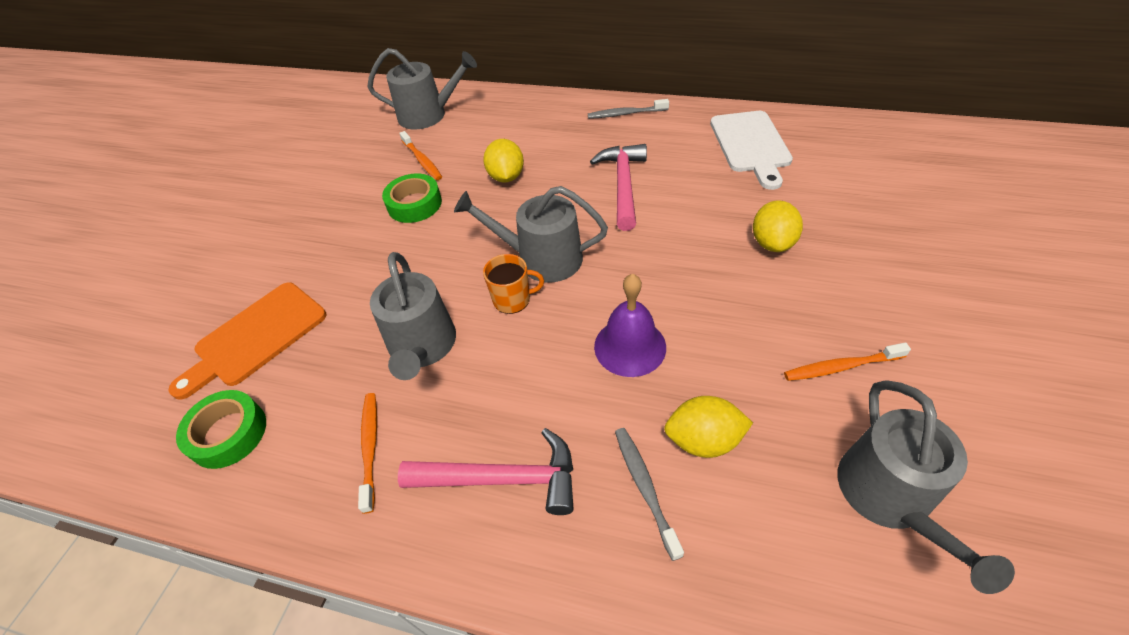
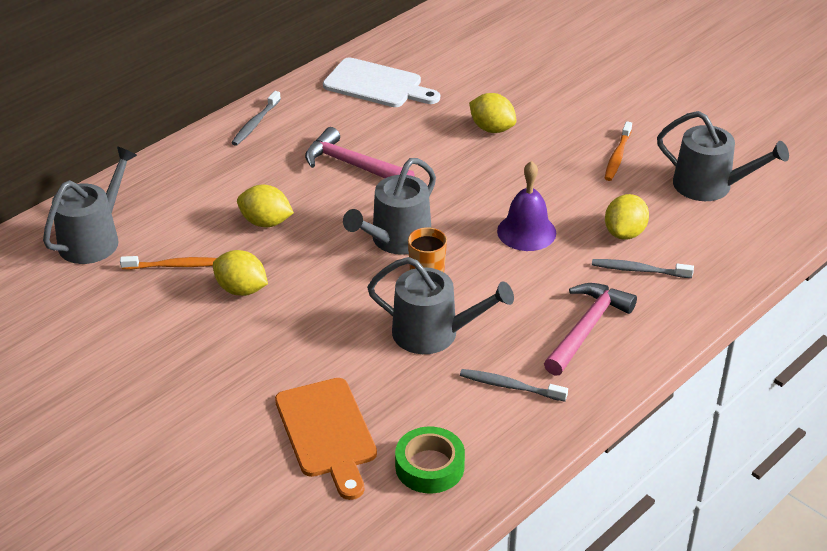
camera: 65 degrees left, 10 degrees down
(370, 448) = (510, 386): orange toothbrush -> grey toothbrush
(414, 204) = (241, 289): green tape -> yellow lemon

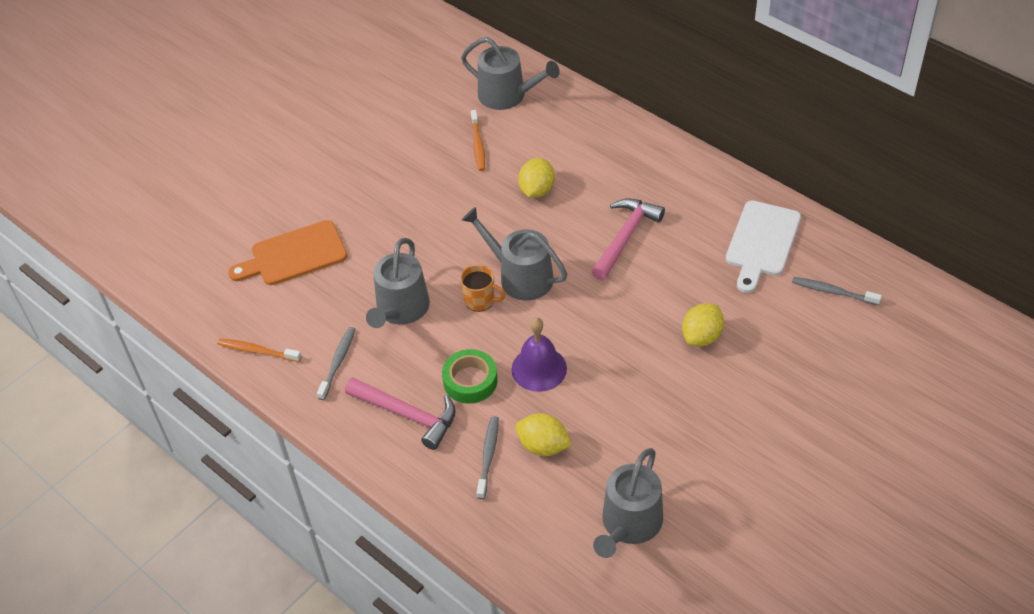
camera: 90 degrees right, 10 degrees up
(241, 289) = (451, 187): yellow lemon -> none
(255, 123) = (679, 165): grey toothbrush -> grey toothbrush (833, 292)
(429, 466) = (256, 316): green tape -> green tape (470, 381)
(617, 156) = (670, 443): orange toothbrush -> orange toothbrush (257, 351)

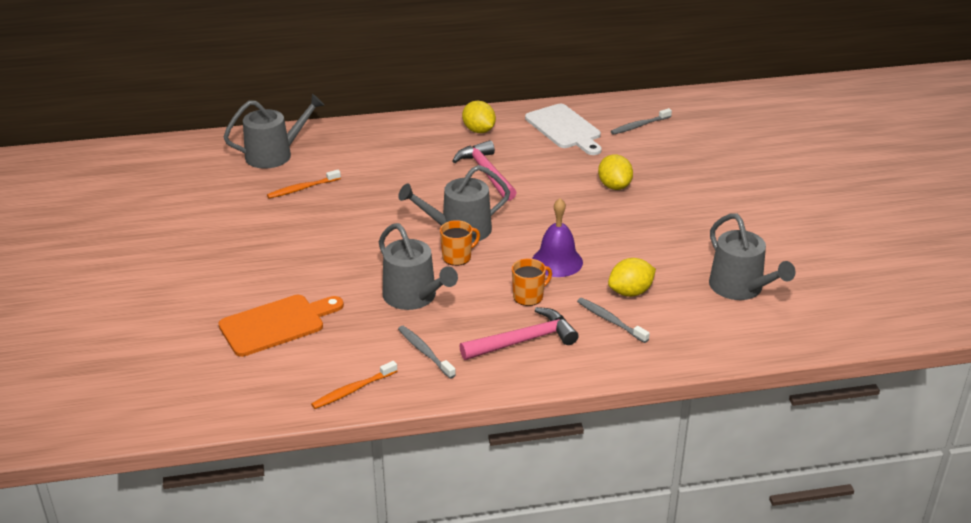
camera: 55 degrees left, 15 degrees down
(294, 255) = (276, 324): orange cutting board -> orange cutting board turned 135 degrees counterclockwise
(470, 381) = (529, 296): green tape -> orange mug
(478, 145) = (302, 188): orange toothbrush -> orange toothbrush turned 120 degrees clockwise
(537, 190) = (387, 186): yellow lemon -> yellow lemon (479, 130)

